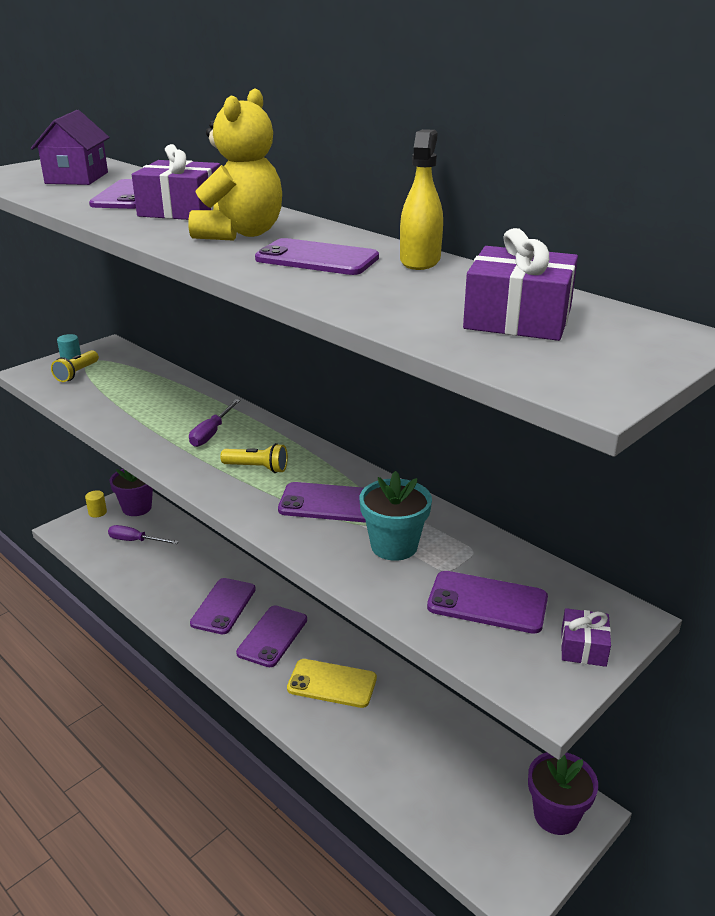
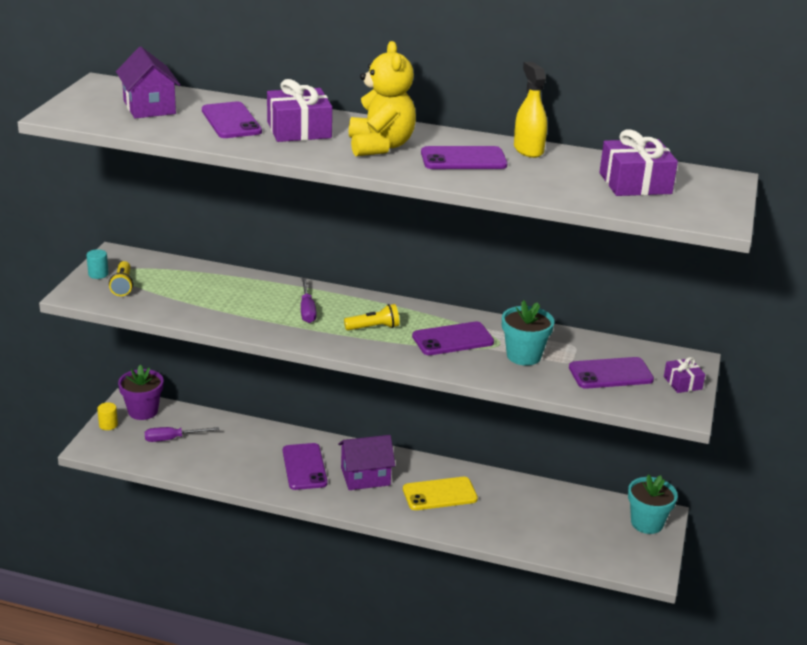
camera: 30 degrees left, 0 degrees up
(272, 636) = (365, 476): purple phone -> purple house
(556, 815) = (647, 523): purple flower pot -> turquoise flower pot

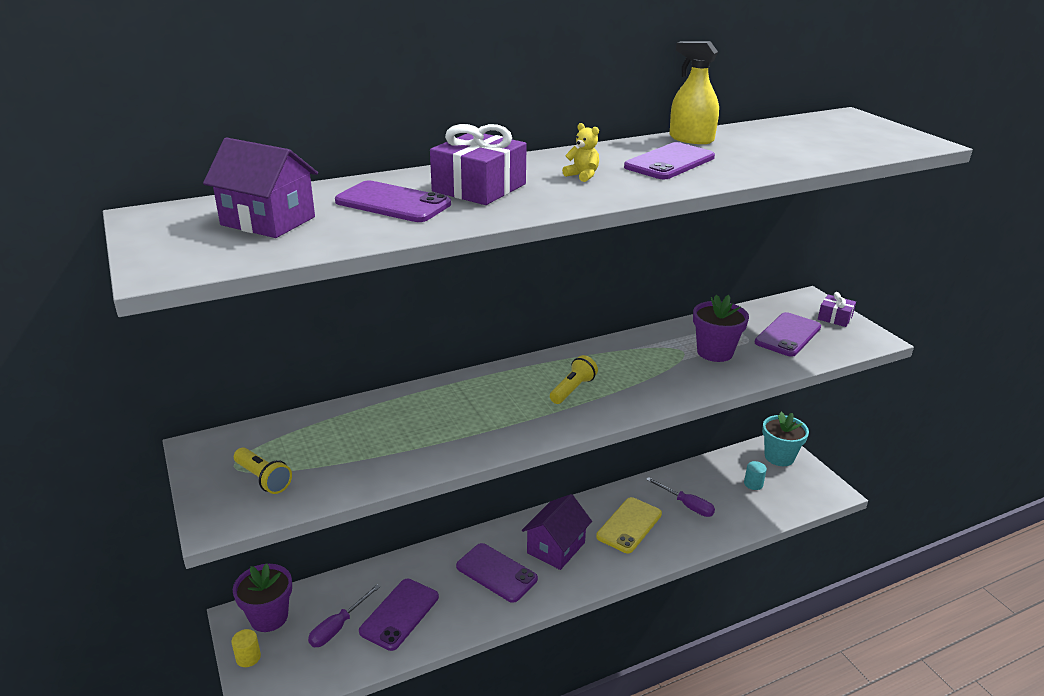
camera: 40 degrees left, 0 degrees up
(98, 274) = (212, 481): turquoise cylinder -> turquoise cylinder (753, 484)
(307, 310) = (491, 403): purple screwdriver -> purple screwdriver (686, 505)
(380, 146) = (582, 176): yellow teddy bear -> yellow teddy bear, size x0.41
(453, 339) = (647, 366): purple phone -> purple phone (399, 614)
(523, 356) = (715, 352): turquoise flower pot -> purple flower pot
(635, 183) = (815, 137): purple gift -> none

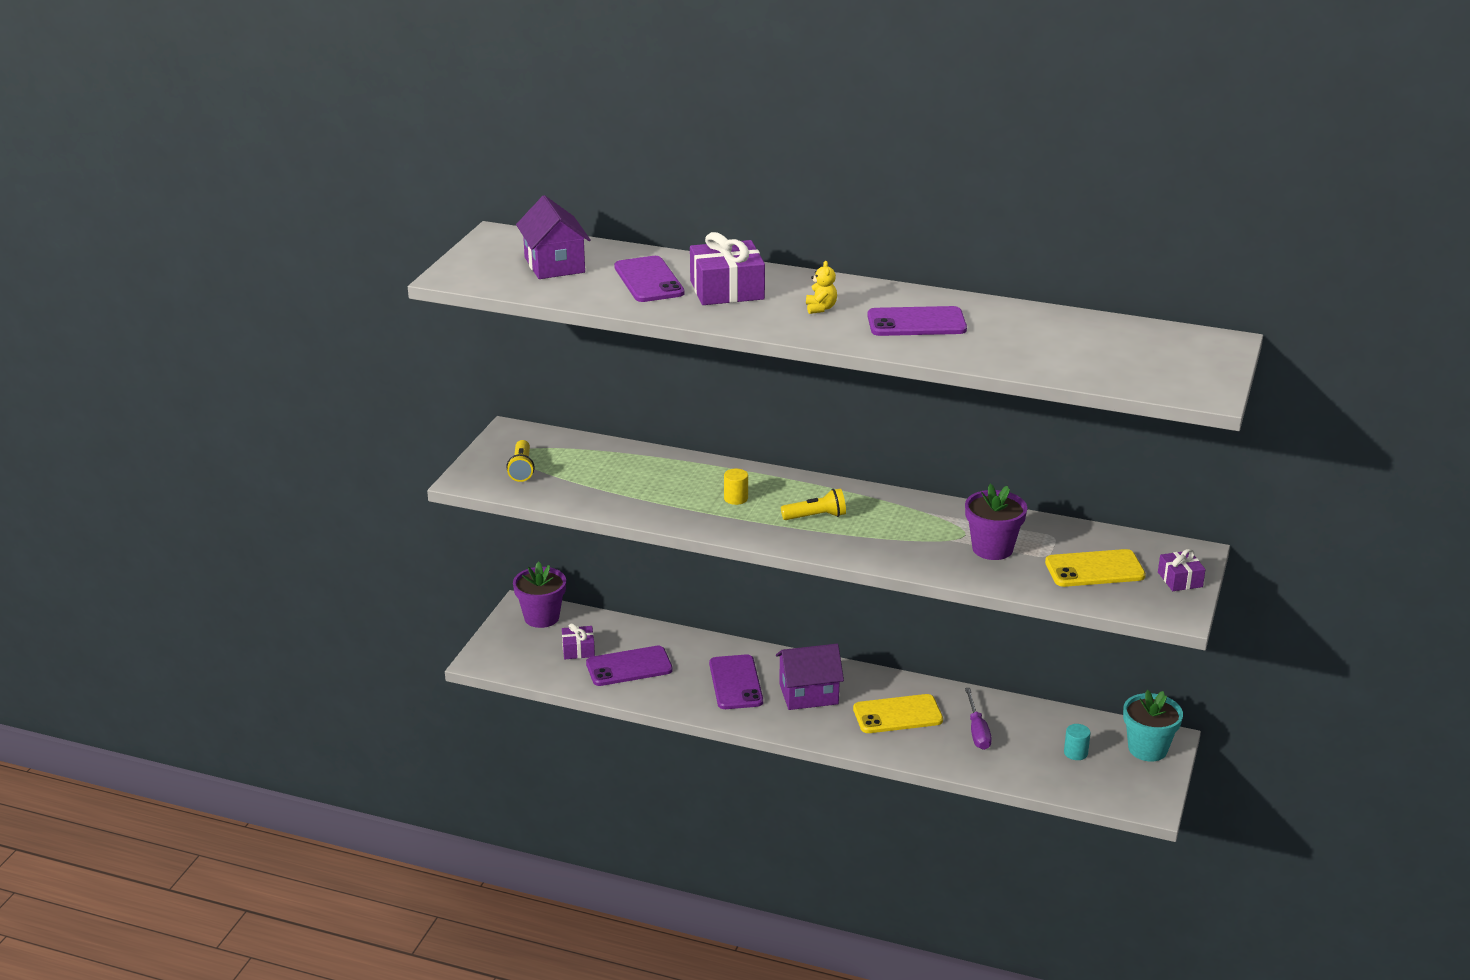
camera: 45 degrees right, 0 degrees up
(248, 657) = (501, 634): yellow cylinder -> yellow cylinder (736, 498)
(338, 627) = (578, 650): purple screwdriver -> purple gift
(691, 139) = (993, 309): yellow spray bottle -> none
(788, 335) = (1094, 569): purple phone -> yellow phone

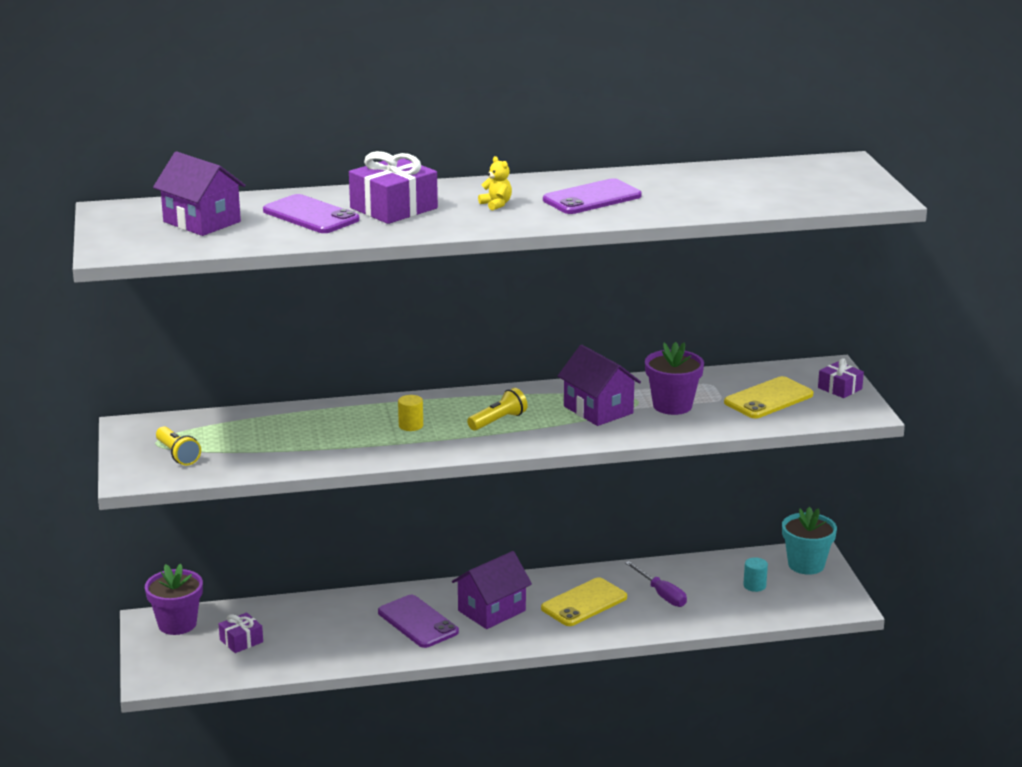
camera: 30 degrees left, 5 degrees down
(629, 667) = (305, 640): purple phone -> none
(918, 532) = (598, 410): none -> purple house

